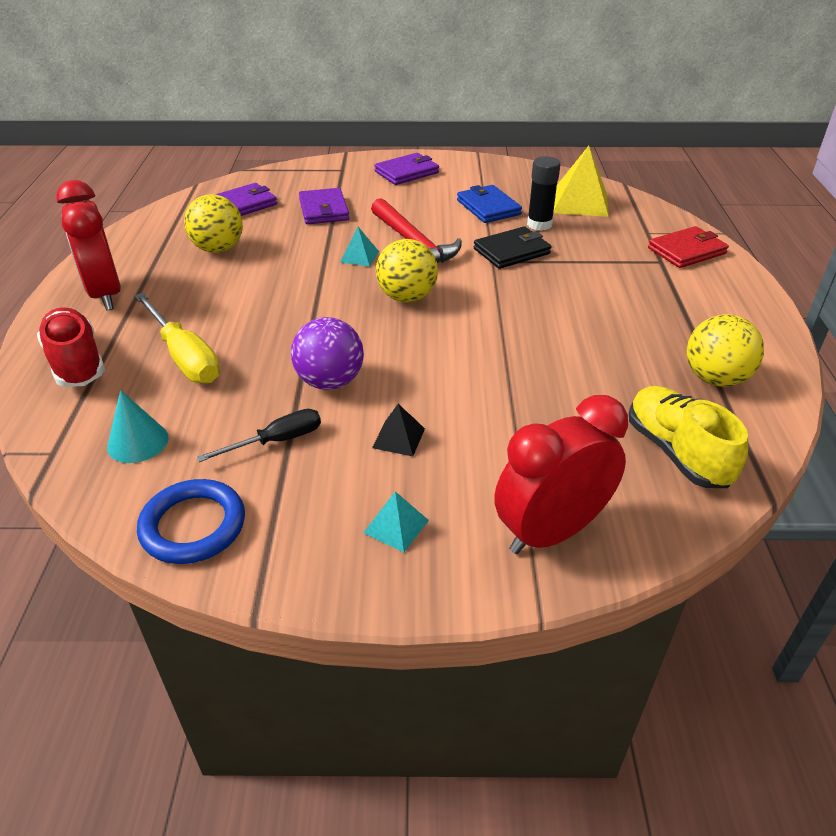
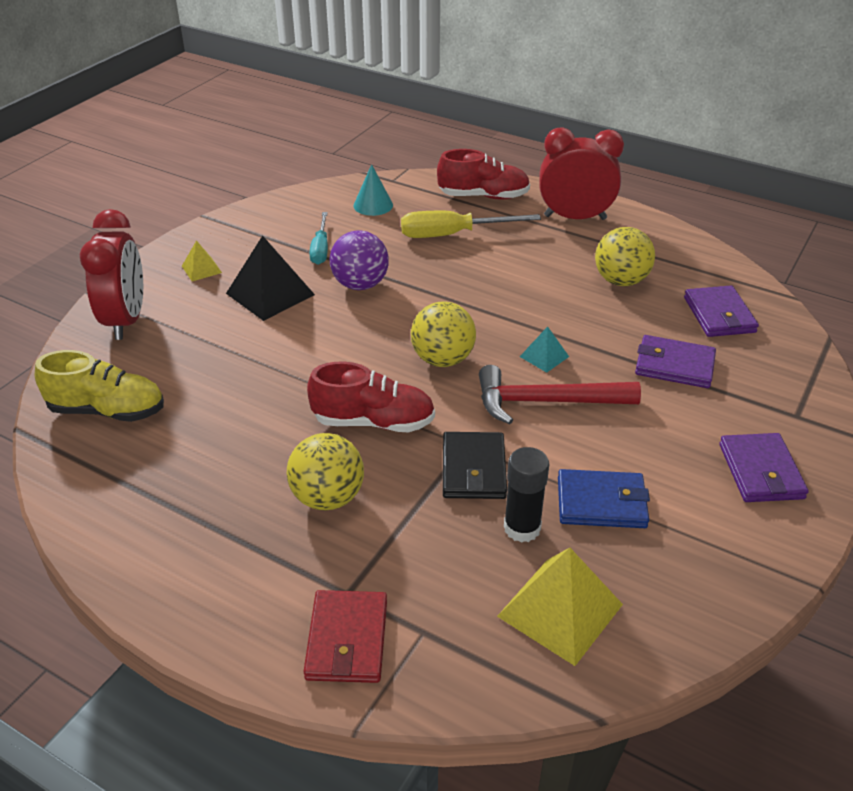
camera: 120 degrees right, 0 degrees up
(193, 526) = (282, 210): blue ring -> none
(277, 441) = (320, 249): black screwdriver -> turquoise screwdriver
(396, 526) = (201, 269): turquoise pyramid -> yellow pyramid
(399, 438) = (270, 294): black pyramid -> black pyramid, size x1.94
(514, 303) = (374, 422): none -> red shoe
(715, 378) = (141, 489): yellow ball -> yellow ball (328, 497)

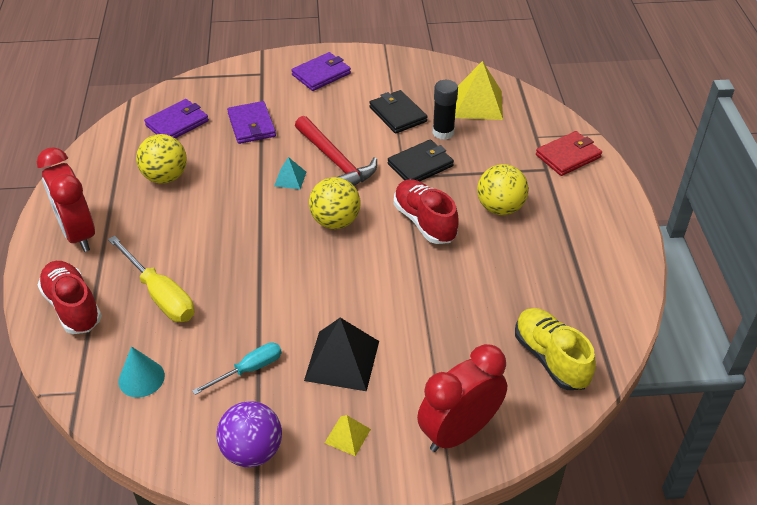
camera: 125 degrees left, 5 degrees up
(360, 284) = (282, 311): purple ball -> purple ball (252, 451)
(601, 502) = (397, 114): blue wallet -> black wallet

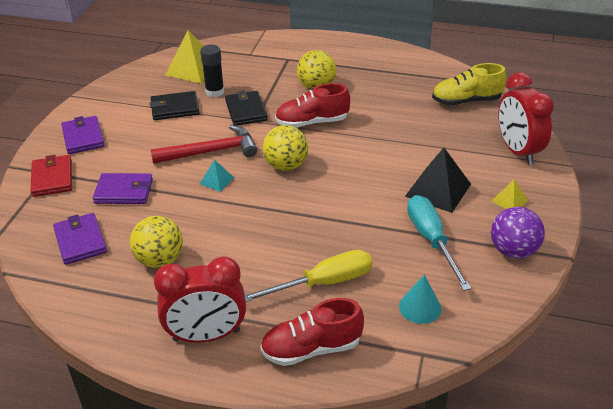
camera: 70 degrees left, 5 degrees down
(249, 370) = (431, 240): turquoise screwdriver -> turquoise screwdriver, size x1.58
(568, 156) = (280, 47): red wallet -> red wallet (52, 178)

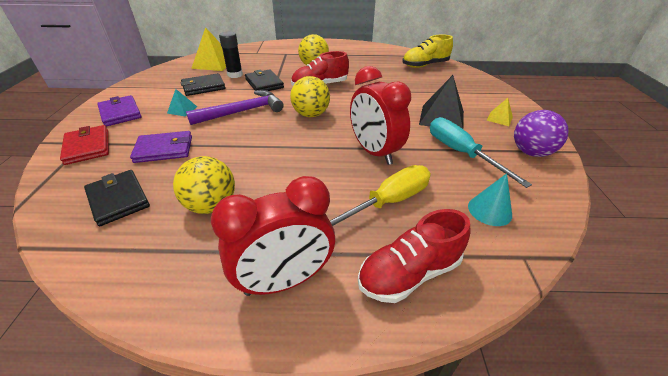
camera: 15 degrees left, 0 degrees up
(80, 241) = (118, 199): purple wallet -> black wallet
(211, 152) = (242, 112): red hammer -> purple hammer
(216, 180) = (253, 131): turquoise pyramid -> turquoise pyramid (182, 110)
(517, 151) = (480, 89): red clock -> red clock (374, 152)

